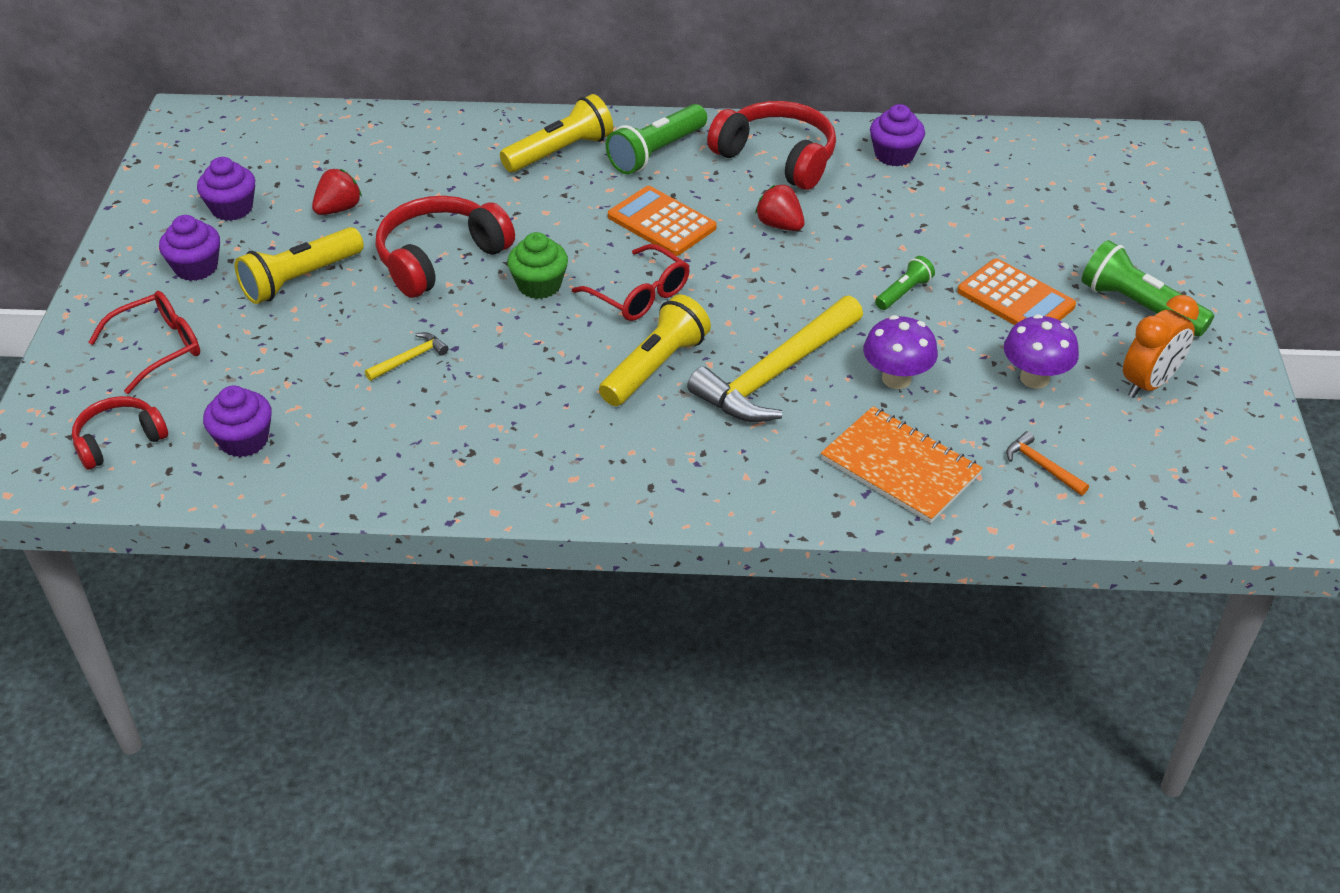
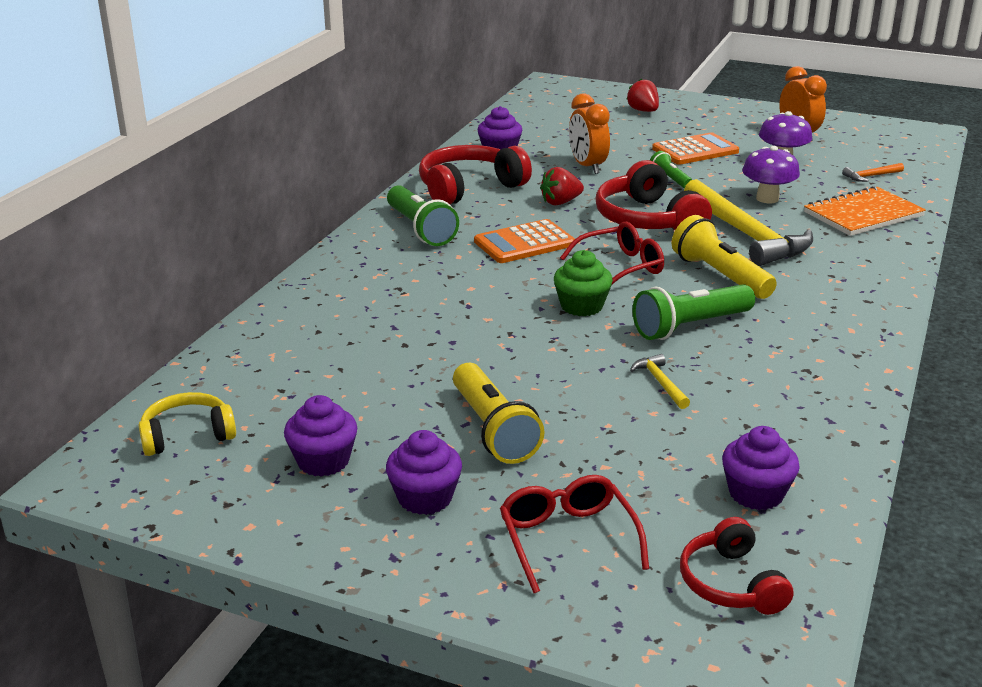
camera: 70 degrees left, 15 degrees down
(249, 139) = (187, 435): none -> yellow headphones
(338, 209) = (380, 392): red strawberry -> red strawberry (643, 111)
(440, 258) = (508, 347): red headphones -> red headphones (647, 220)
(560, 152) = (381, 268): yellow flashlight -> none
(897, 224) = (587, 166): none -> orange clock
(1139, 306) = (720, 122): green flashlight -> green flashlight (690, 326)

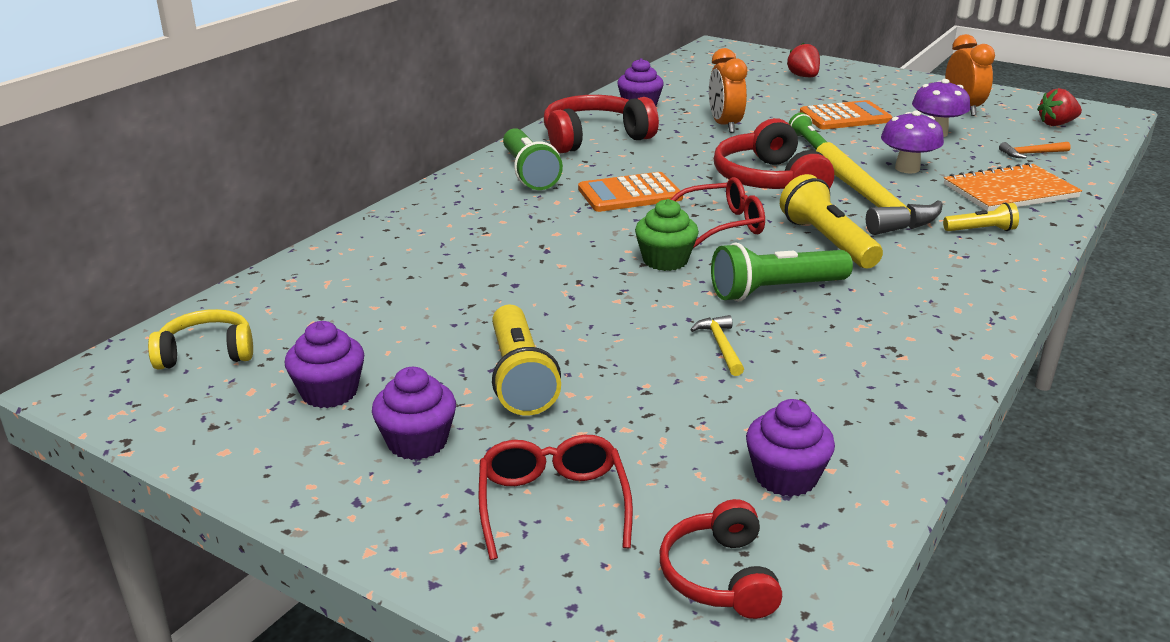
camera: 10 degrees right, 0 degrees up
(560, 202) = (683, 157): red strawberry -> red strawberry (1056, 124)
(849, 254) = (981, 230): none -> yellow flashlight

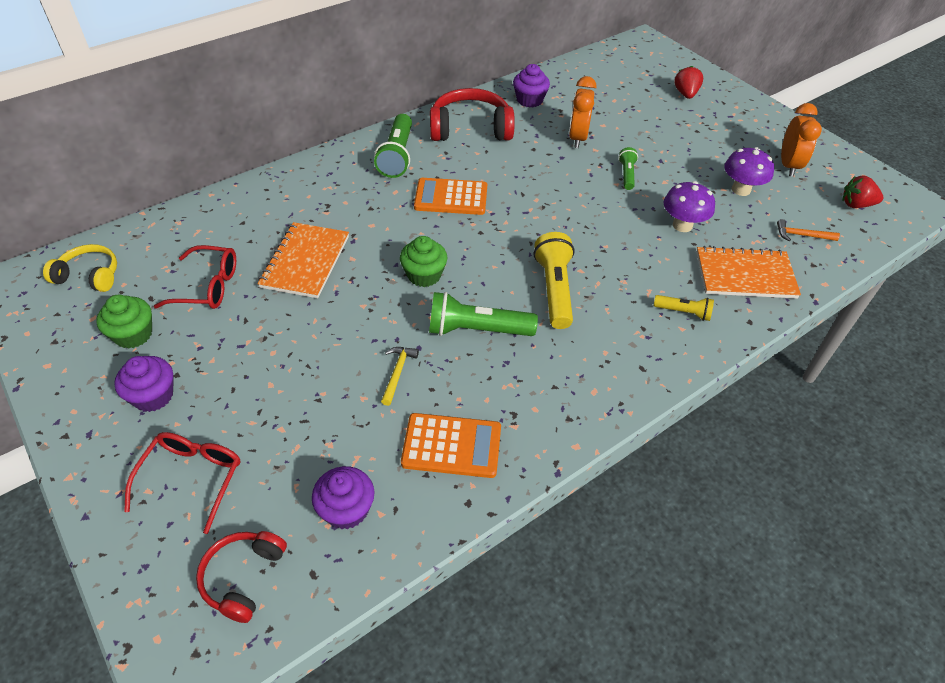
camera: 20 degrees right, 20 degrees up
(329, 392) = (133, 334): purple cupcake -> green cupcake
(504, 279) = (305, 262): none -> orange notebook
(520, 377) = (250, 359): yellow flashlight -> none
(722, 225) = (492, 249): red glasses -> red glasses (208, 286)
(768, 180) = (563, 210): red headphones -> none
(845, 117) = (681, 151): orange calculator -> orange calculator (451, 446)
(871, 202) = (622, 256): yellow hammer -> none

